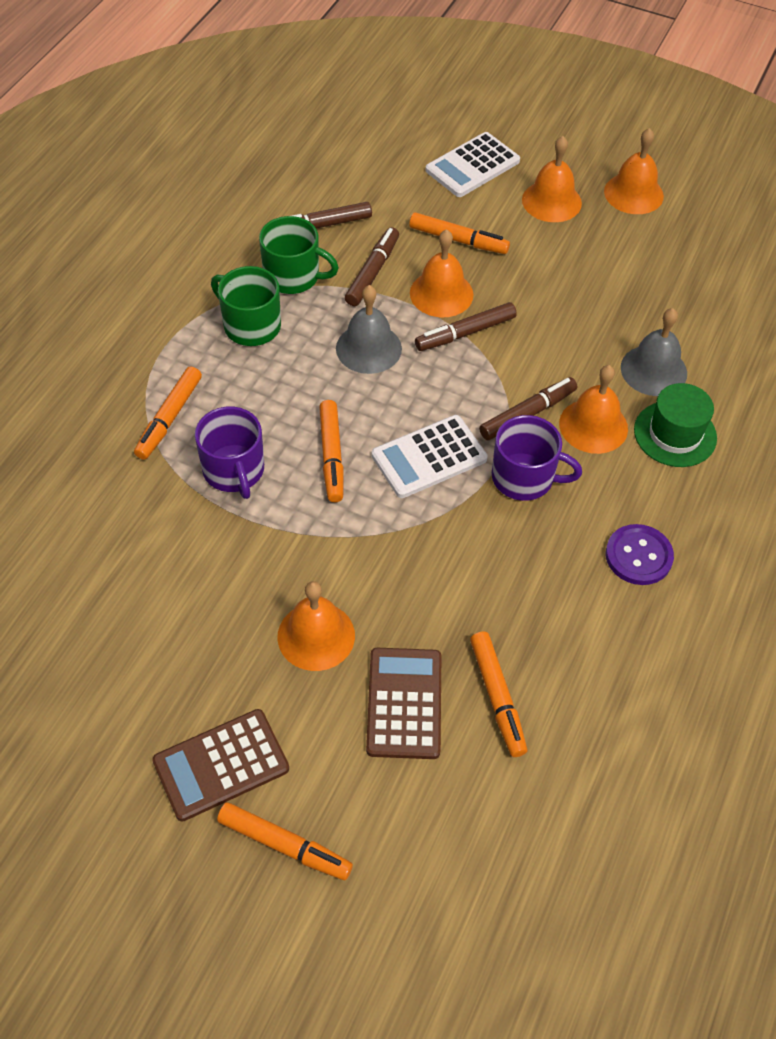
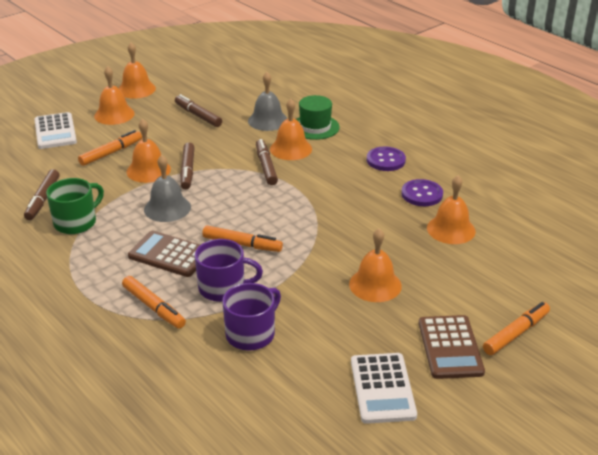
camera: 65 degrees left, 20 degrees down
(251, 325) = (102, 251): green mug -> none
(372, 272) = (105, 190): brown marker -> brown marker (198, 115)
(404, 703) = (439, 263): brown calculator -> brown calculator (170, 255)
(429, 457) = (271, 208): white calculator -> white calculator (382, 388)
(497, 697) = (451, 229): orange marker -> orange bell
(524, 477) = (310, 180): purple mug -> purple mug (251, 334)
(571, 632) = (421, 194): none -> purple button

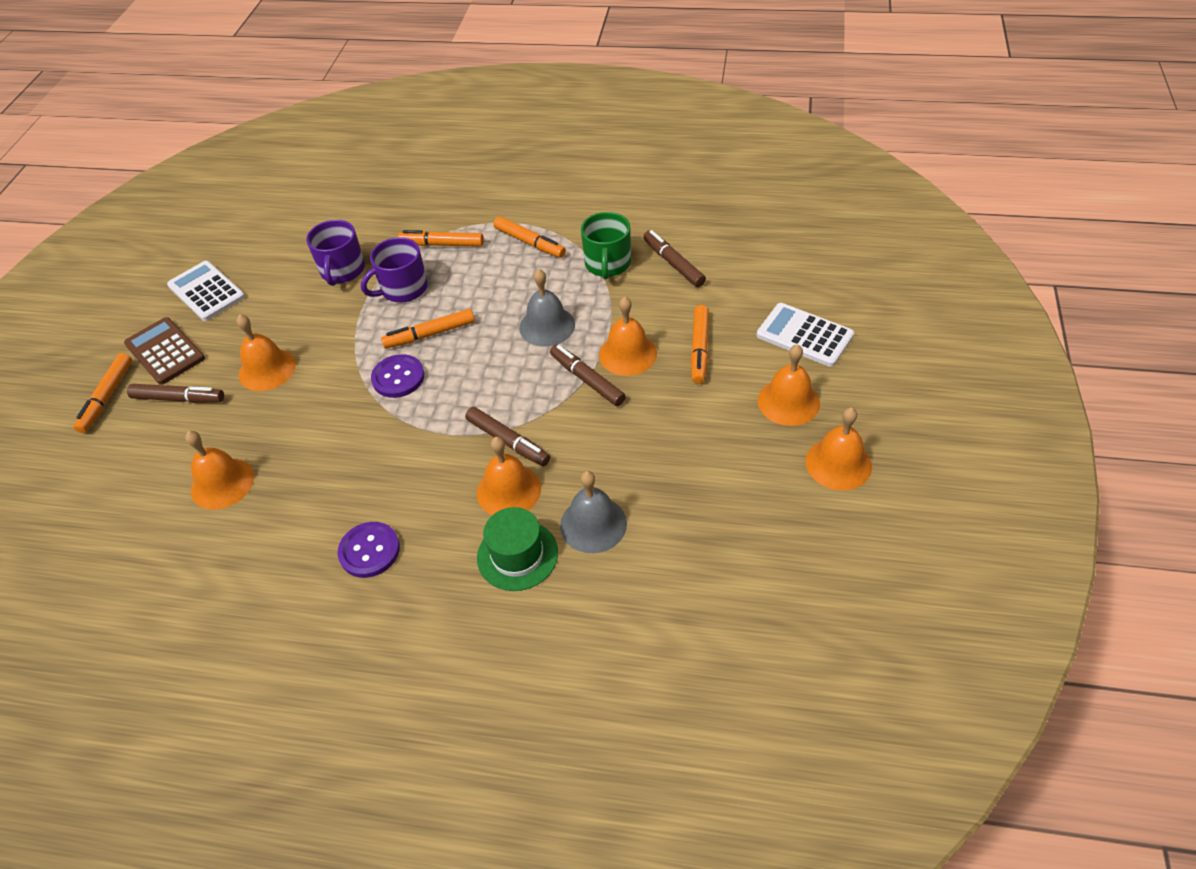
camera: 145 degrees right, 15 degrees up
(96, 268) = (530, 242): none -> orange marker
(170, 255) = (484, 287): brown calculator -> none
(198, 115) = (691, 470): brown marker -> brown marker (179, 398)
(421, 194) = (285, 517): purple button -> purple button (398, 377)

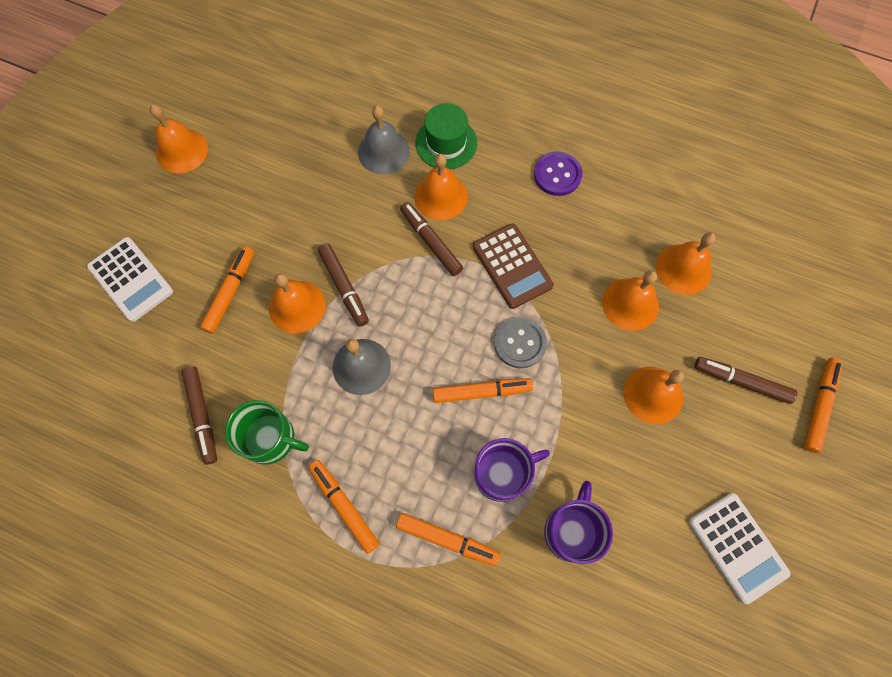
camera: 170 degrees left, 20 degrees up
(165, 351) = (769, 456): brown calculator -> brown calculator (512, 266)
(398, 377) = (519, 343): purple button -> grey button
(607, 264) = (270, 439): green mug -> green mug turned 90 degrees clockwise
(788, 401) = (186, 214): orange bell -> orange bell (630, 304)

